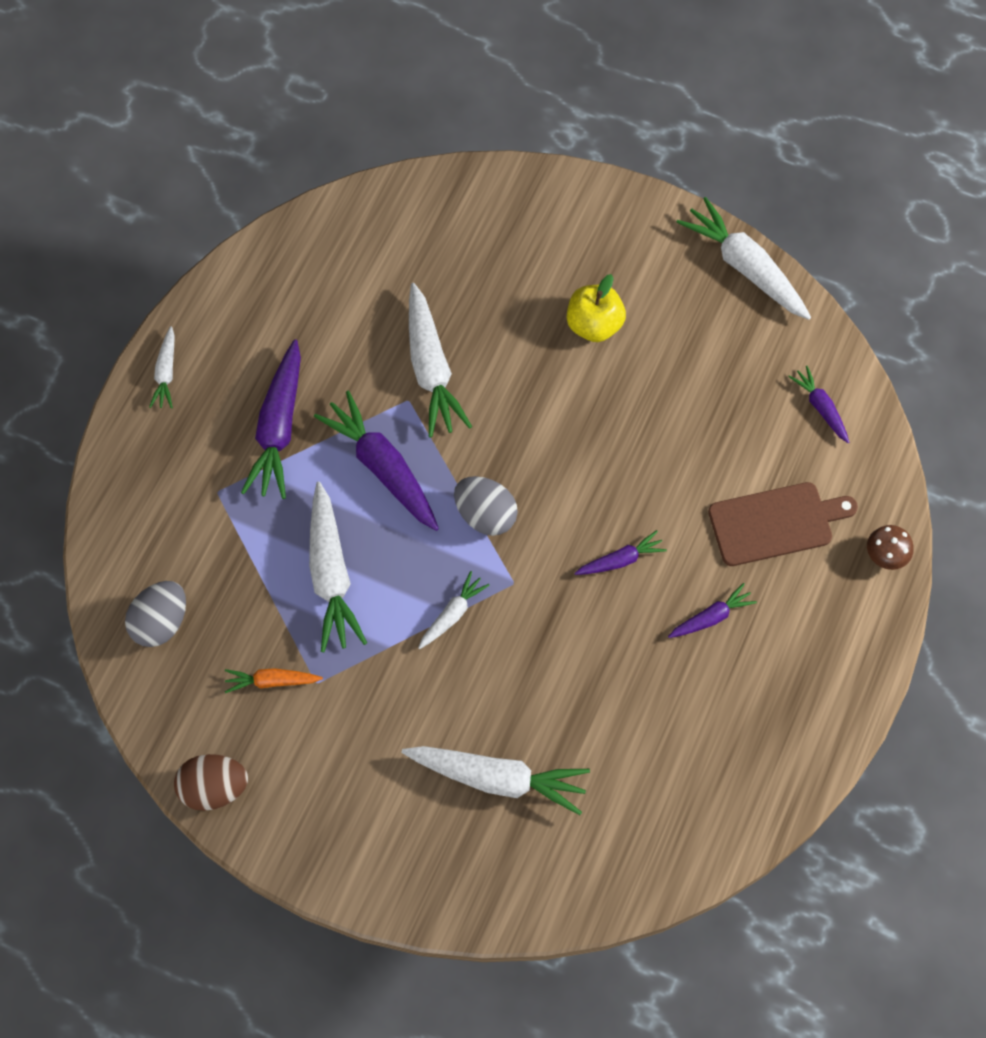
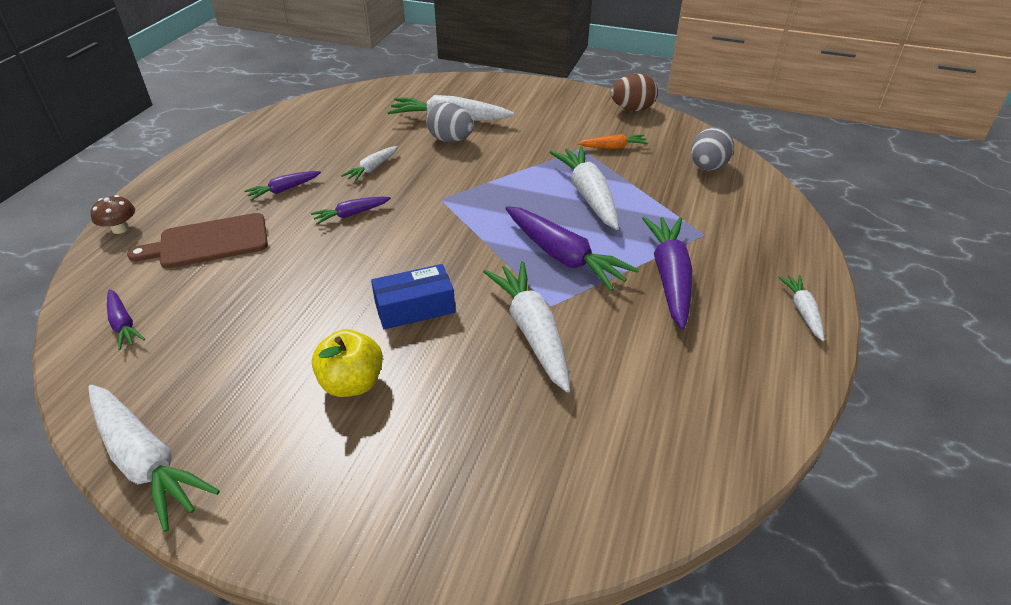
camera: 175 degrees right, 25 degrees down
(452, 614) = (488, 181): white carrot -> white carrot (372, 169)
(485, 515) = (466, 233): grey egg -> grey egg (450, 140)
(542, 407) = (414, 307): none -> blue box

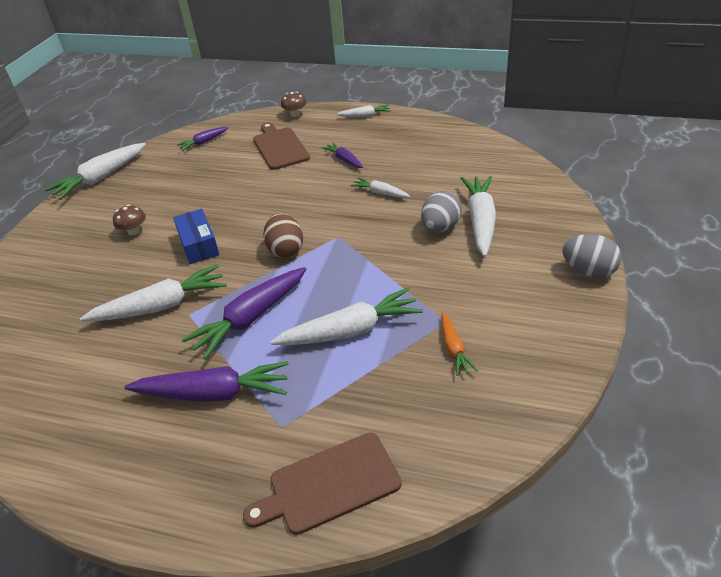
camera: 90 degrees right, 0 degrees up
(351, 214) = (312, 196): purple carrot -> none
(352, 383) = (134, 231): yellow apple -> brown mushroom
(632, 109) = (561, 366): brown egg -> brown egg (285, 250)
(707, 167) = (424, 441): grey egg -> grey egg (588, 271)
(755, 210) = (329, 484): none -> brown cutting board
(802, 311) = (146, 503): white carrot -> white carrot (365, 116)

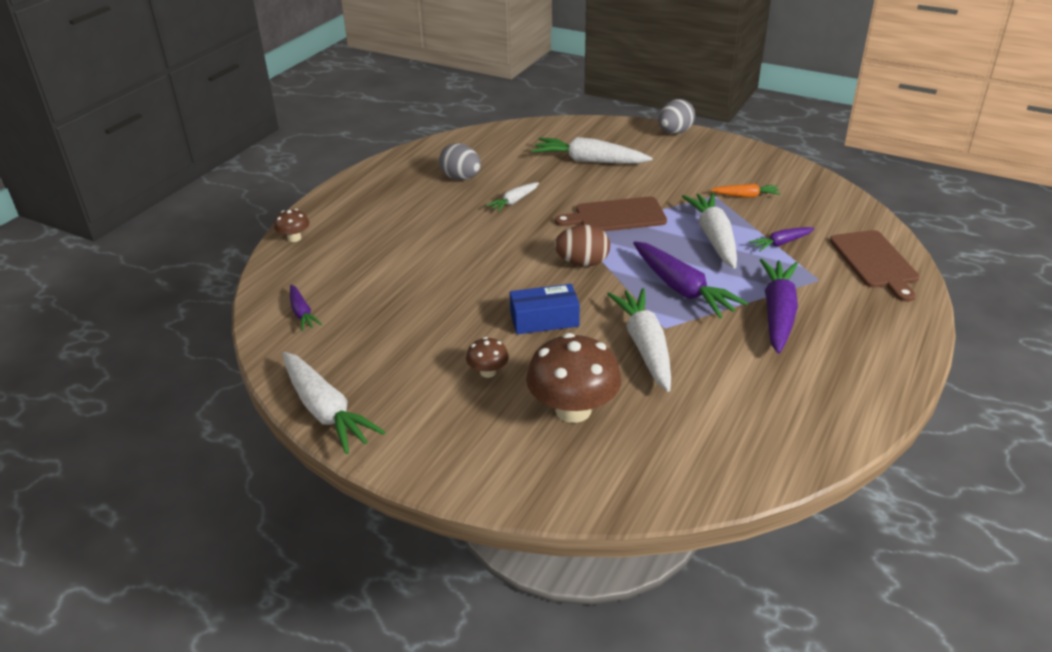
camera: 80 degrees left, 5 degrees down
(85, 279) = (573, 410): none -> brown mushroom
(280, 147) = (369, 254): brown cutting board -> brown cutting board (616, 216)
(344, 160) = (433, 215): purple carrot -> purple carrot (781, 243)
(365, 116) = (346, 193): white carrot -> none
(440, 228) = (589, 180): grey egg -> grey egg (461, 178)

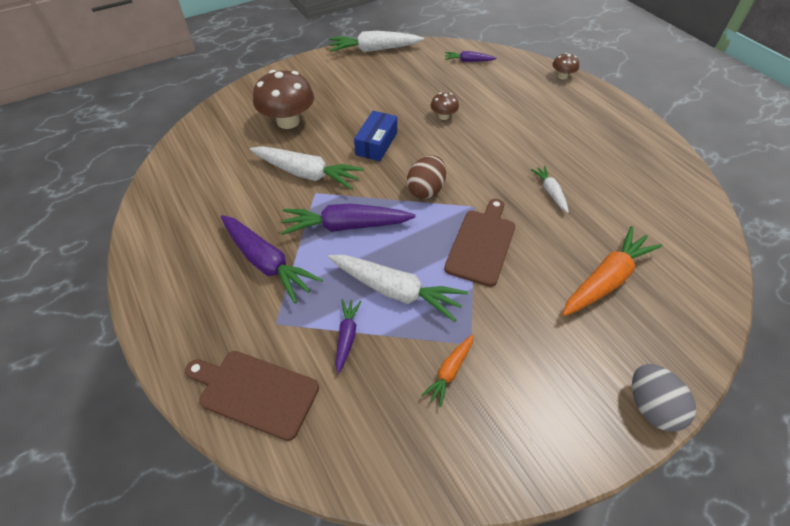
camera: 120 degrees right, 15 degrees up
(461, 178) = (614, 177): grey egg -> none
(488, 372) = (350, 105): brown mushroom -> brown mushroom (443, 116)
(589, 161) = (606, 279): white carrot -> orange carrot

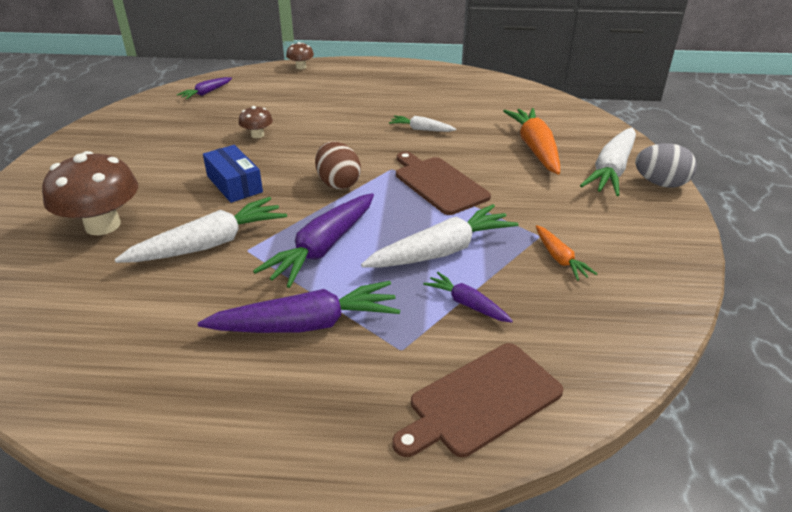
camera: 55 degrees left, 15 degrees down
(374, 50) = (92, 129): white carrot -> white carrot (611, 171)

